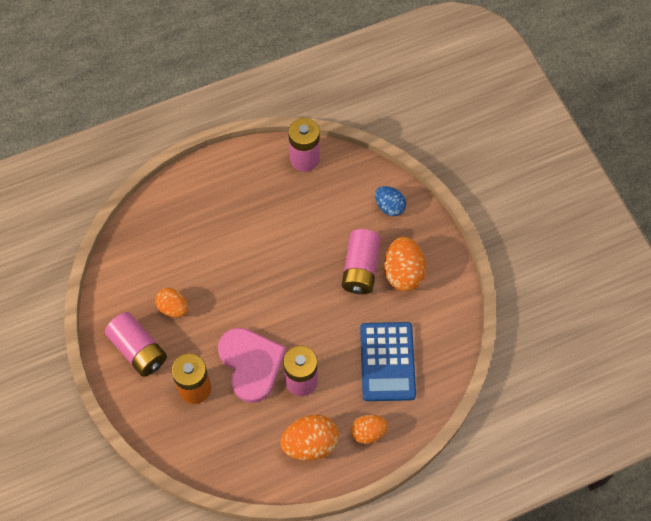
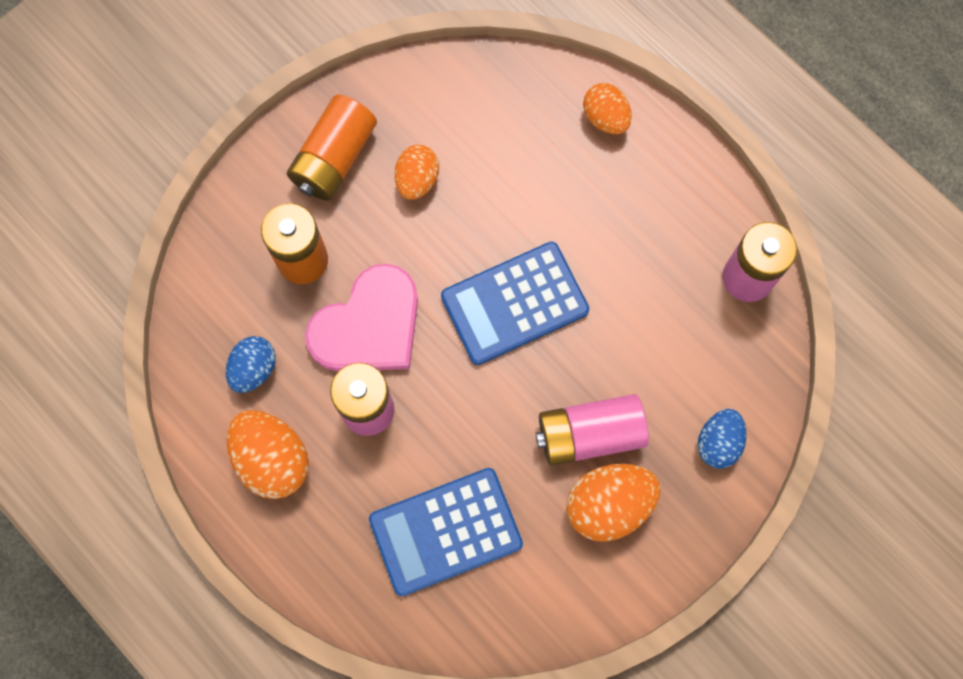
camera: 70 degrees right, 10 degrees up
(138, 350) = (334, 158): pink battery -> orange battery
(251, 438) = (254, 369): none -> blue egg
(270, 281) = (514, 303): none -> blue calculator
(368, 432) = (319, 541): orange egg -> orange egg (605, 118)

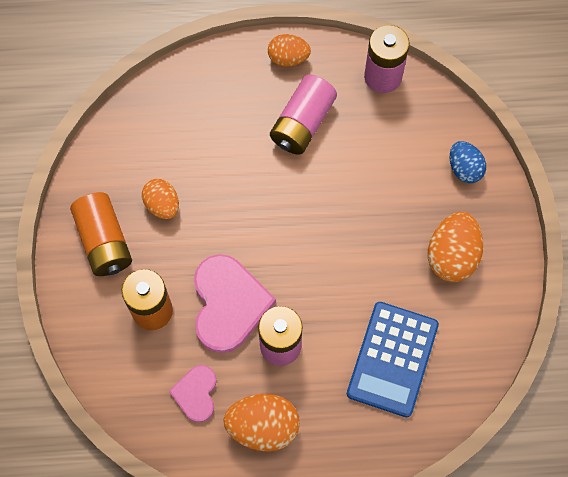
camera: 50 degrees left, 5 degrees down
(254, 369) = (196, 393): blue egg -> pink heart
(514, 303) = (288, 211): blue calculator -> none
(589, 434) = (402, 233): pink battery -> pink battery (302, 123)
(605, 118) = (220, 73): orange egg -> orange egg (288, 58)

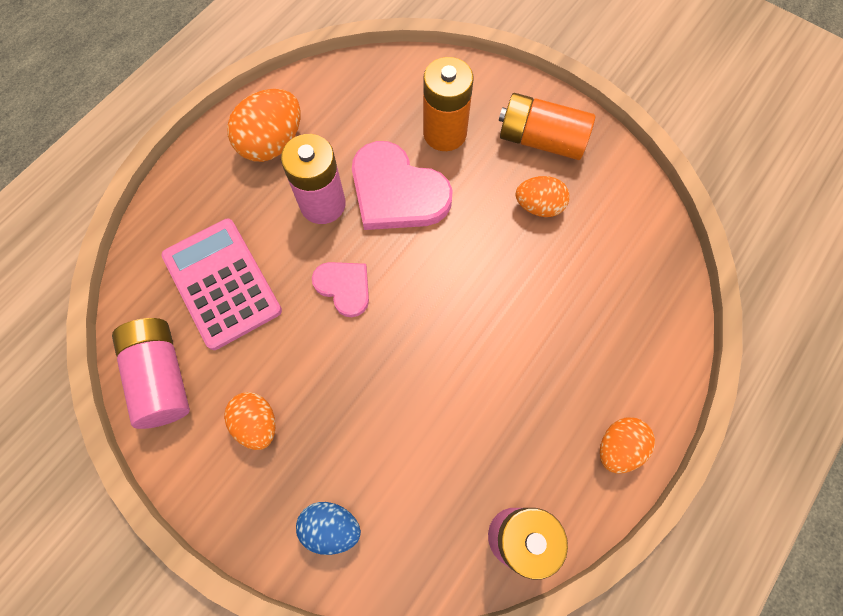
camera: 130 degrees right, 0 degrees up
(196, 393) = (345, 117): pink heart -> pink heart (344, 287)
(302, 123) = (525, 398): pink battery -> pink battery (161, 377)
(392, 359) = (222, 283): blue calculator -> pink calculator
(452, 256) = (257, 423): orange egg -> orange egg, size x0.65

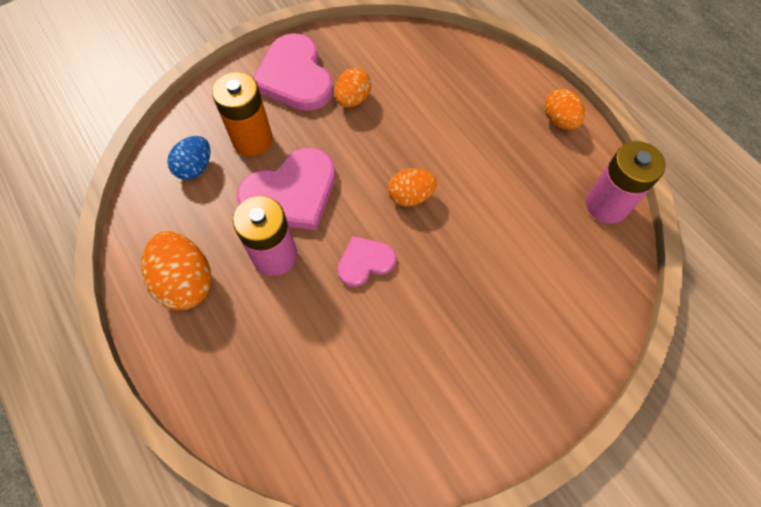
camera: 70 degrees left, 5 degrees down
(161, 377) = (393, 449): pink battery -> none
(222, 283) = (317, 367): pink calculator -> none
(257, 423) = (466, 369): orange egg -> orange egg (410, 196)
(331, 527) = (570, 332): blue egg -> blue egg (195, 167)
(541, 140) = (295, 77): orange battery -> pink heart

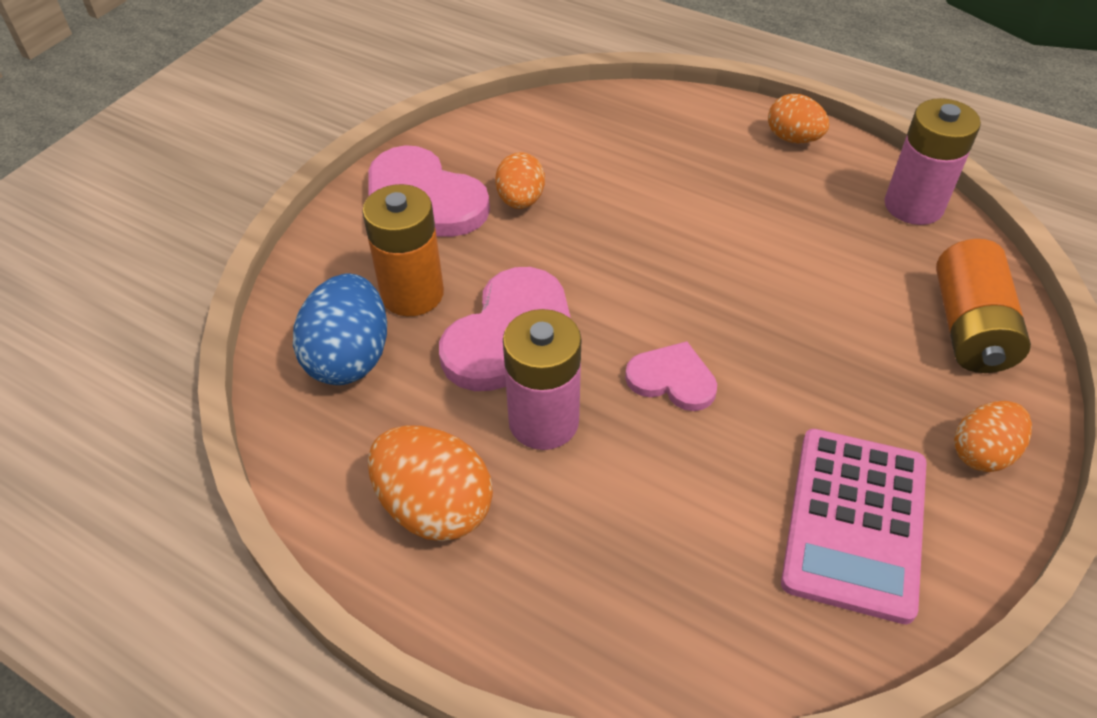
camera: 25 degrees left, 15 degrees down
(195, 167) = (349, 358): blue egg -> blue egg, size x1.55
(365, 262) = (672, 379): pink heart -> pink heart turned 75 degrees clockwise
(410, 196) = (676, 282): orange egg -> orange egg (982, 453)
(410, 404) = (854, 522): none -> pink calculator
(578, 310) = (970, 327): none -> orange battery

